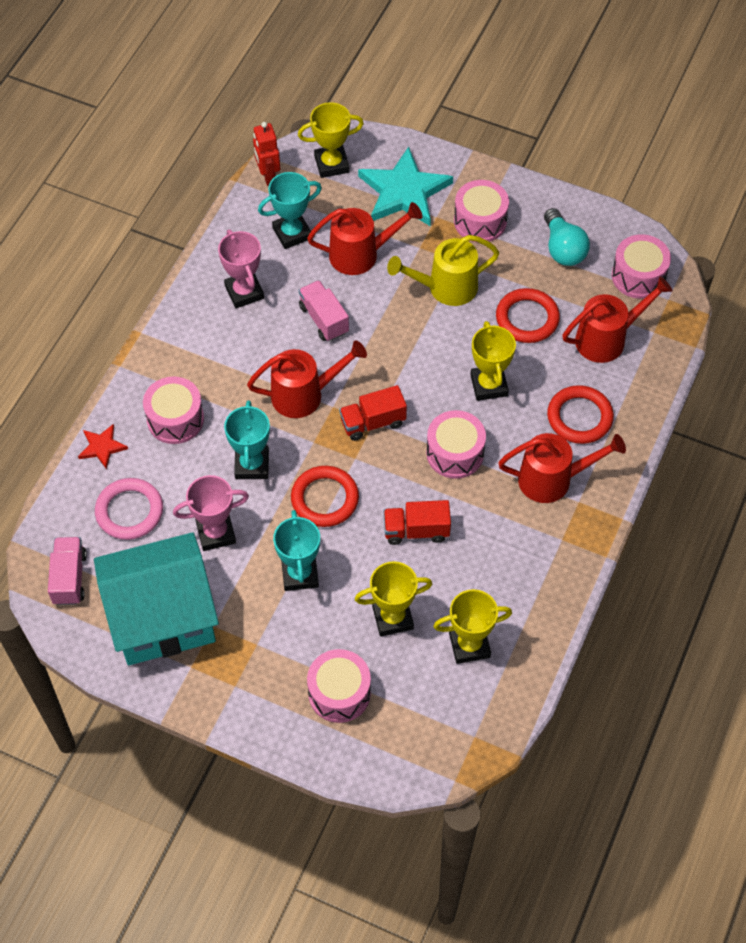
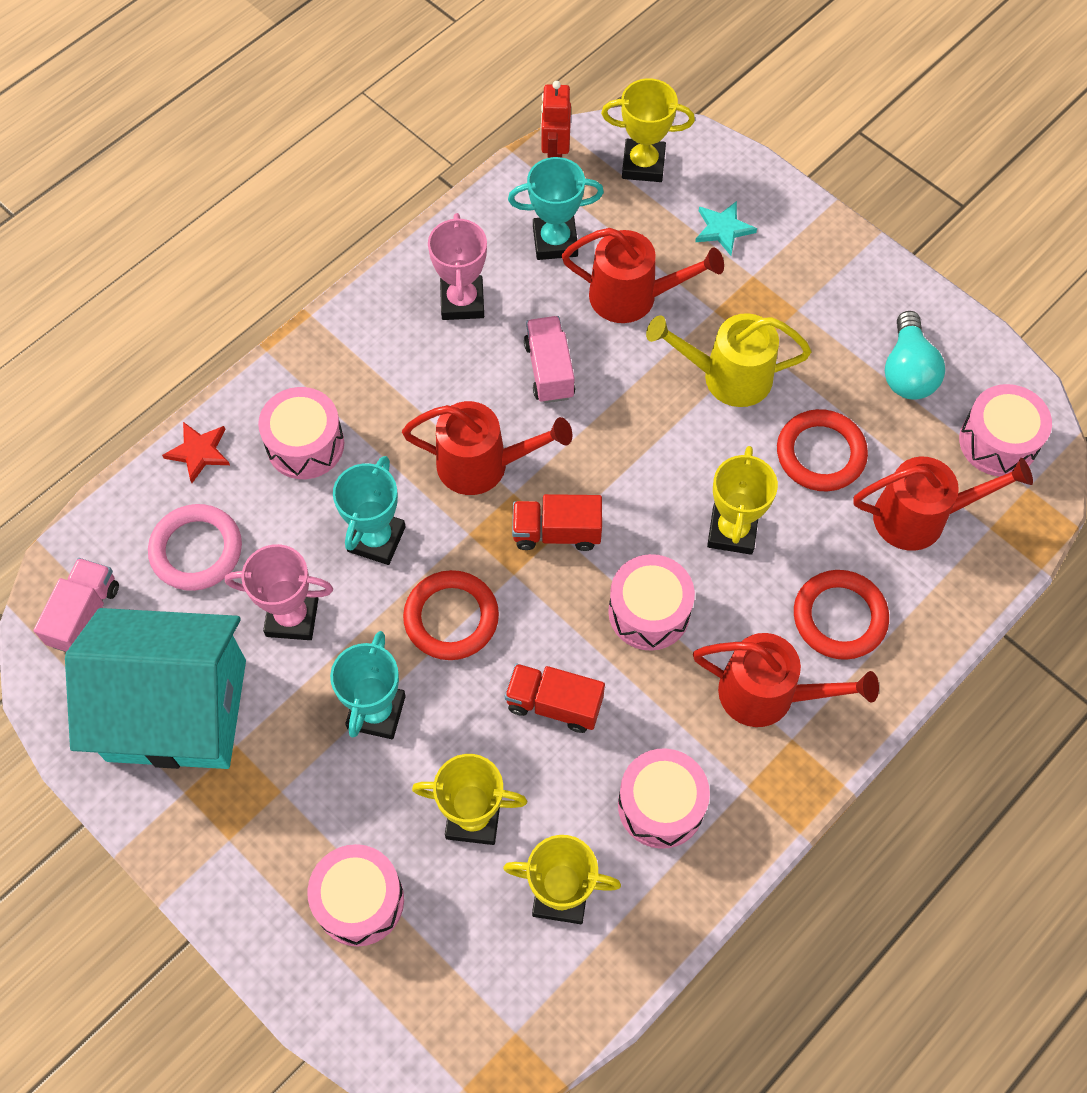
camera: 20 degrees right, 5 degrees up
(404, 192) = (723, 229): turquoise star -> turquoise star, size x0.48
(480, 221) = (809, 299): pink drum -> pink drum (661, 805)

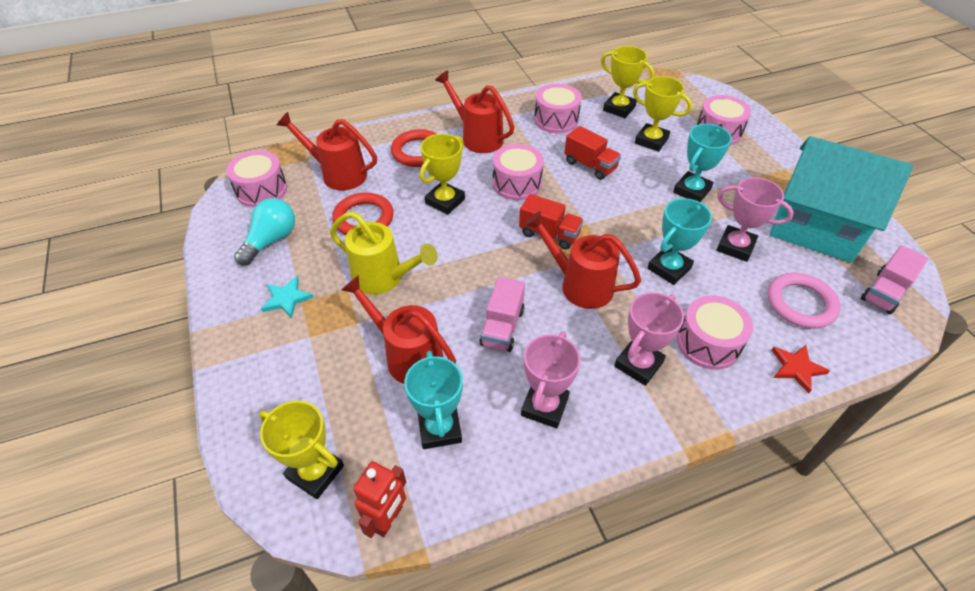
camera: 155 degrees left, 15 degrees down
(379, 386) = (638, 364): none -> pink trophy
(451, 618) = (633, 216): red ring -> none
(555, 241) = (439, 428): turquoise trophy -> turquoise trophy turned 60 degrees clockwise
(723, 229) = (299, 381): turquoise star -> turquoise star (286, 298)

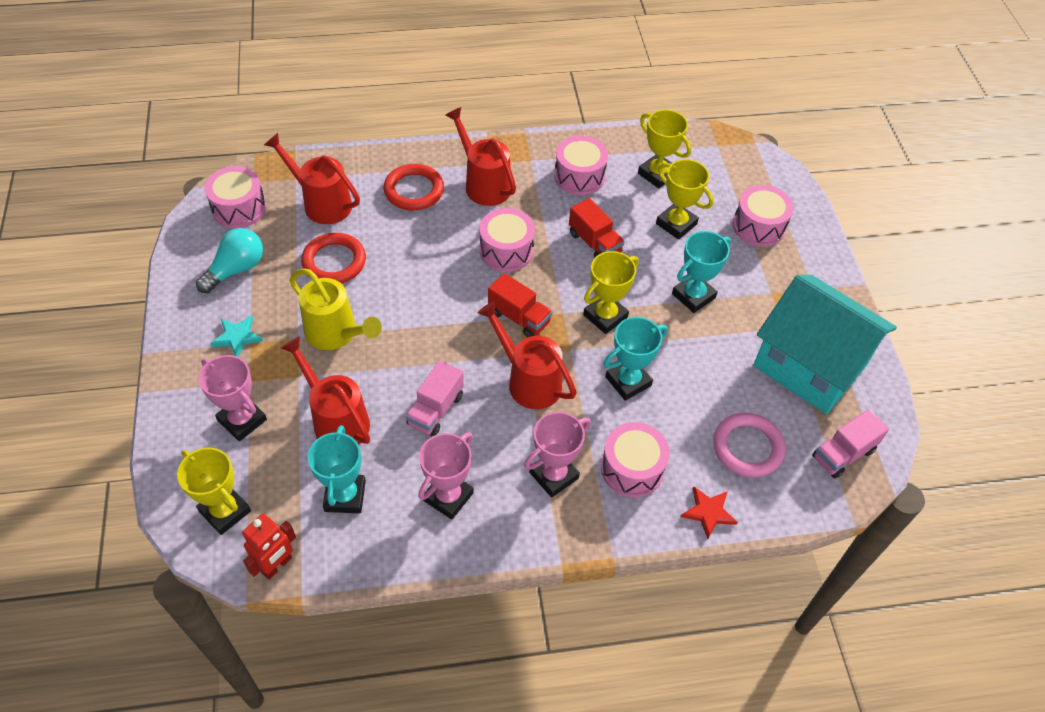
camera: 10 degrees right, 5 degrees up
(445, 201) = (423, 257): yellow trophy -> yellow trophy (605, 316)
(735, 247) = (710, 371): pink trophy -> pink trophy (242, 420)

